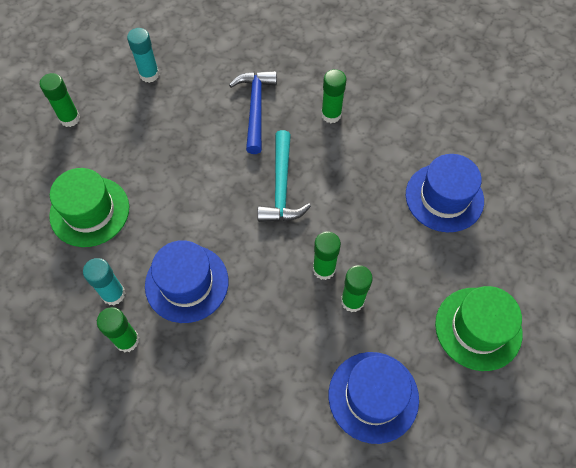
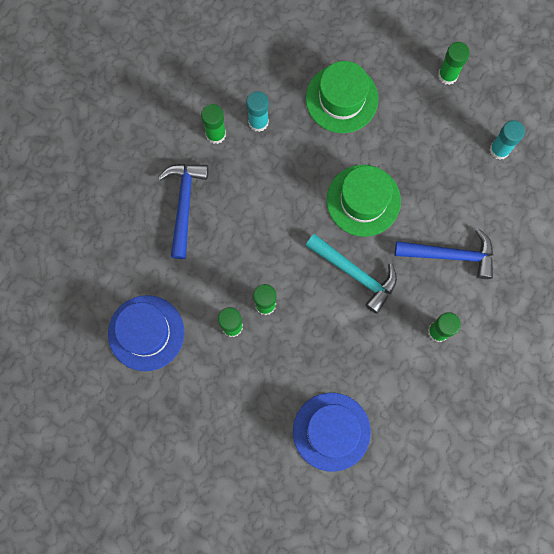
camera: 95 degrees right, 15 degrees up
(187, 283) = (263, 183): blue hat -> none
(215, 368) = (184, 204): none -> blue hammer
(281, 187) = (355, 273): turquoise hammer -> turquoise hammer turned 150 degrees counterclockwise
(478, 328) = (195, 436): green hat -> green hat (363, 200)

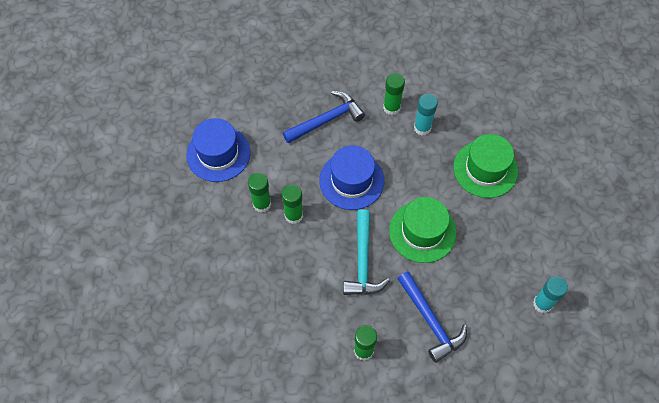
camera: 55 degrees right, 15 degrees down
(331, 431) = (230, 321): blue hat -> blue hat (351, 180)
(448, 75) = (566, 229): green glue stick -> none

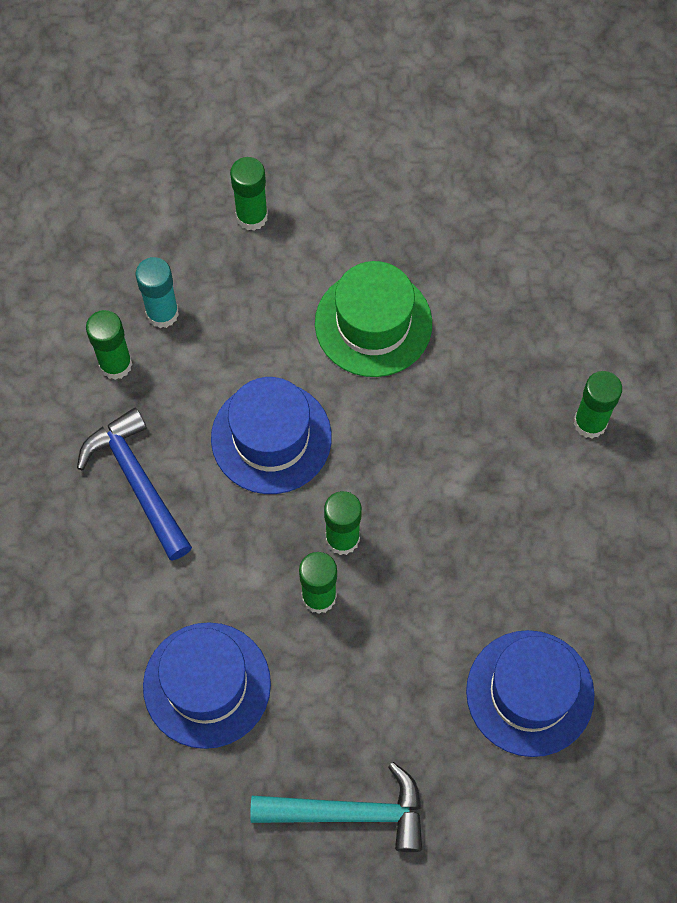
camera: 90 degrees left, 5 degrees up
(202, 309) = (530, 693): none -> blue hat
(363, 261) = (430, 421): turquoise hammer -> turquoise hammer (349, 813)
(430, 321) = (534, 319): blue hammer -> none
(485, 169) = (252, 216): green hat -> green glue stick
(542, 304) = (498, 154): turquoise glue stick -> none

